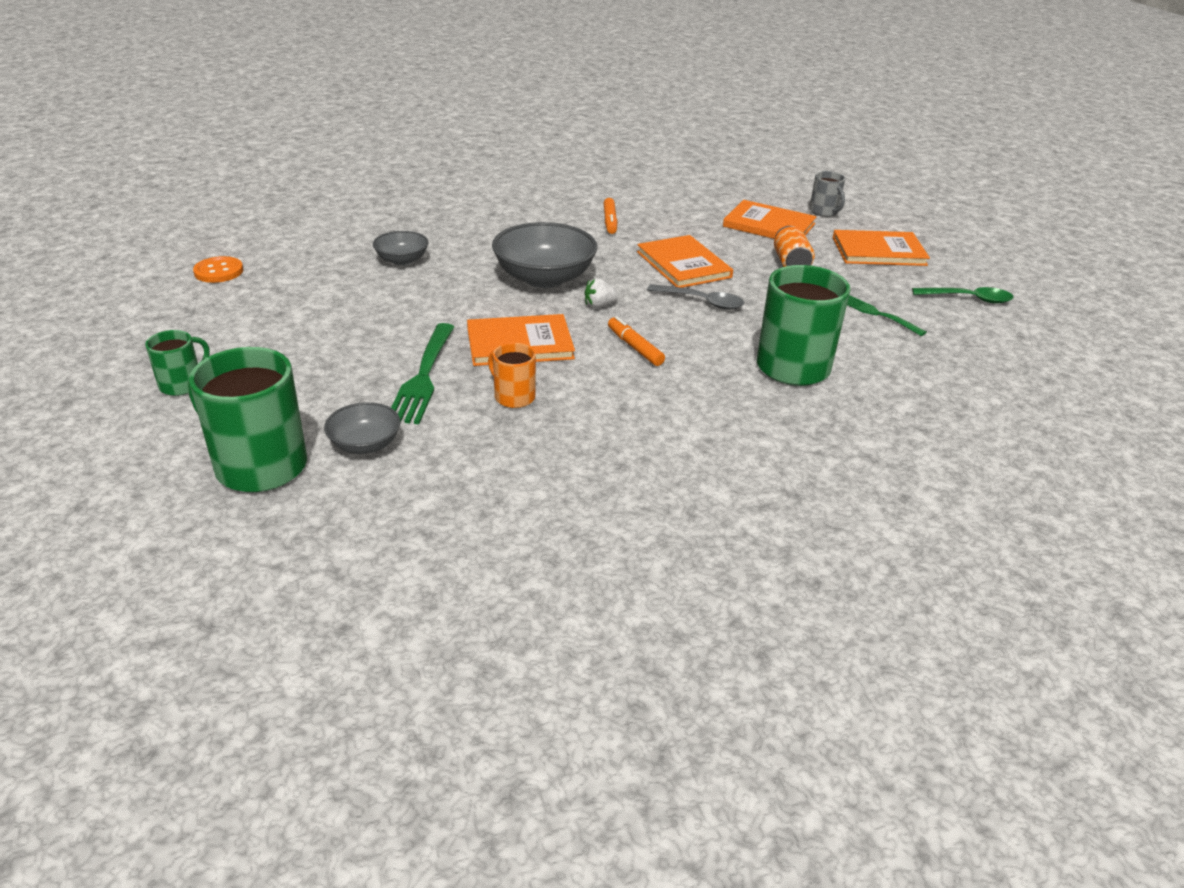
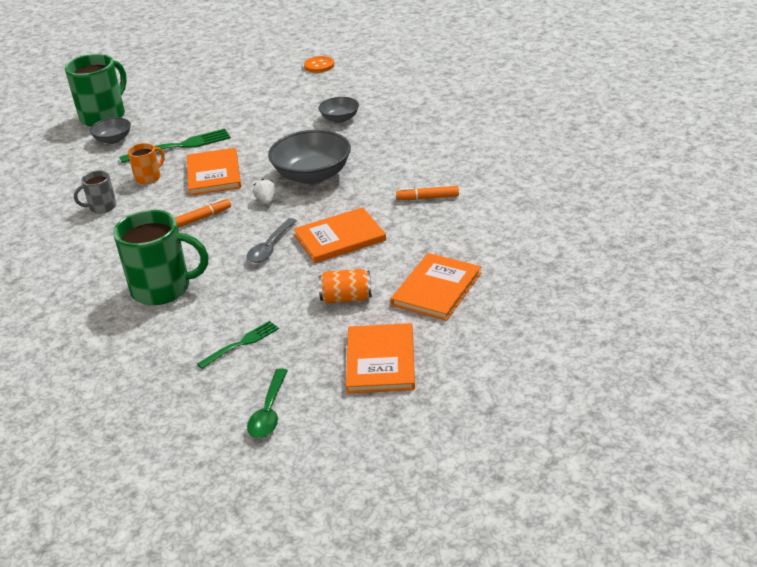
camera: 95 degrees right, 0 degrees up
(182, 384) = (185, 83): green mug -> none
(423, 376) = (179, 146): green fork -> green fork turned 150 degrees clockwise
(824, 212) = (483, 330): grey mug -> grey mug (102, 207)

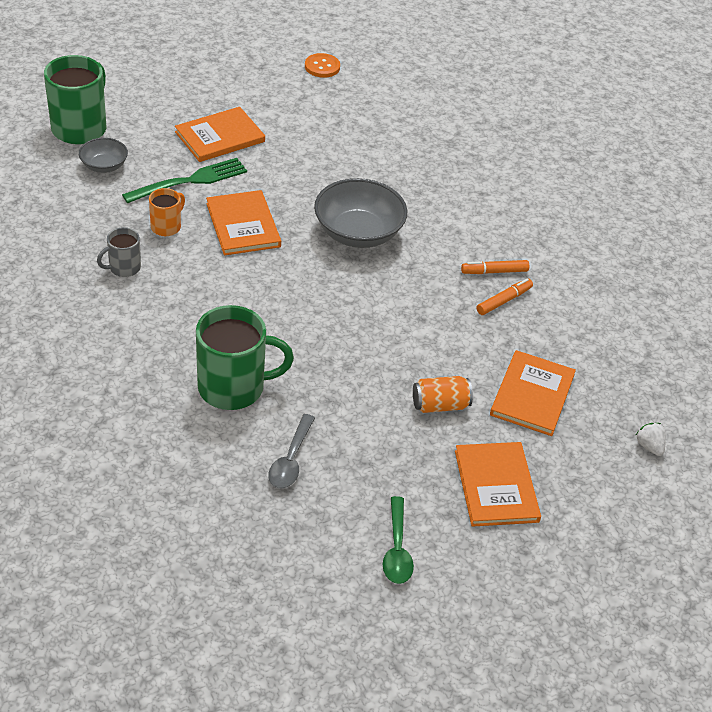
camera: 15 degrees left, 10 degrees up
(202, 218) = (248, 289): orange marker -> orange marker (504, 301)
(241, 344) = (342, 463): green fork -> none
(266, 201) = (316, 267): white strawberry -> white strawberry (649, 446)
(270, 247) = (338, 333): grey spoon -> grey spoon (291, 460)
(340, 119) = (368, 151): grey bowl -> none
(340, 238) = (412, 323): orange book -> orange book (220, 137)

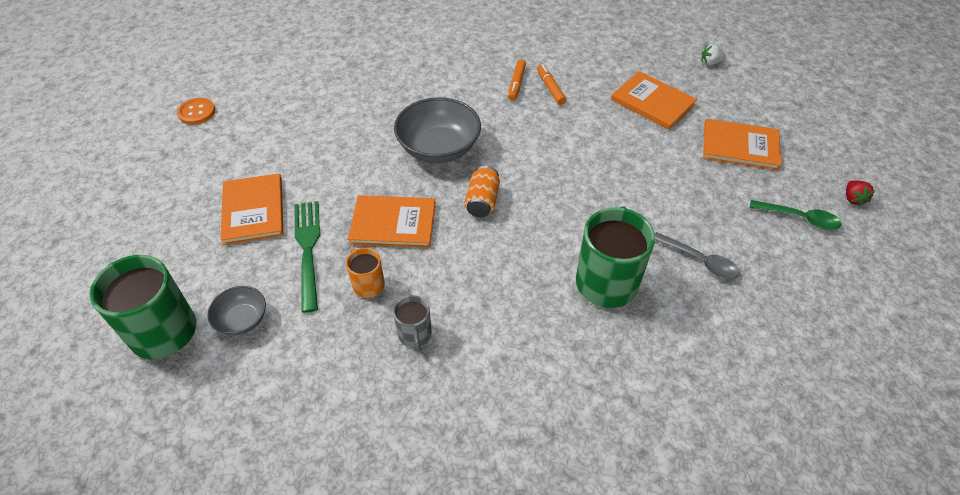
camera: 65 degrees left, 5 degrees up
(440, 405) = (653, 153): orange can -> orange can (482, 201)
(457, 605) = (853, 199): none -> red strawberry

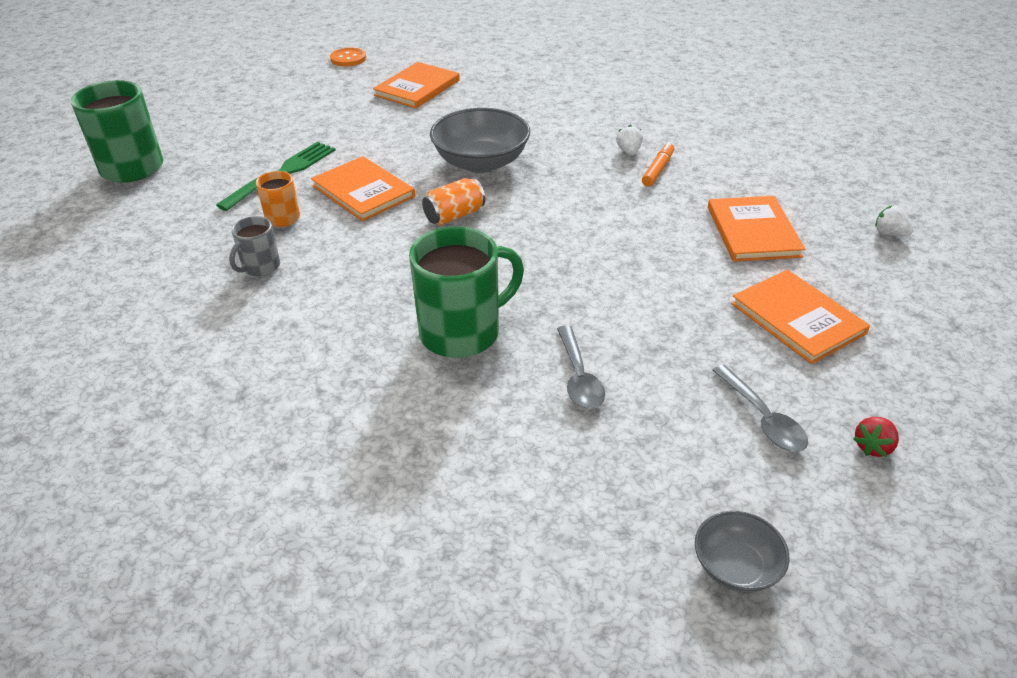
camera: 45 degrees right, 10 degrees down
(242, 319) = (180, 189): grey bowl -> grey bowl (736, 567)
(253, 210) = (287, 132): orange book -> orange book (417, 88)
(516, 84) = (629, 152): orange marker -> white strawberry
(799, 218) = (762, 418): green spoon -> grey spoon

